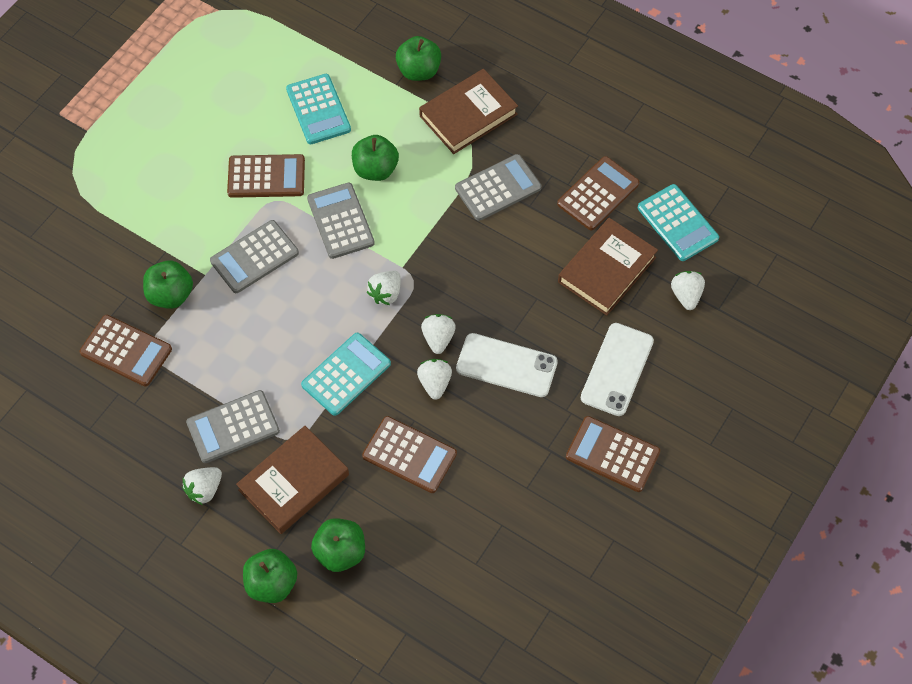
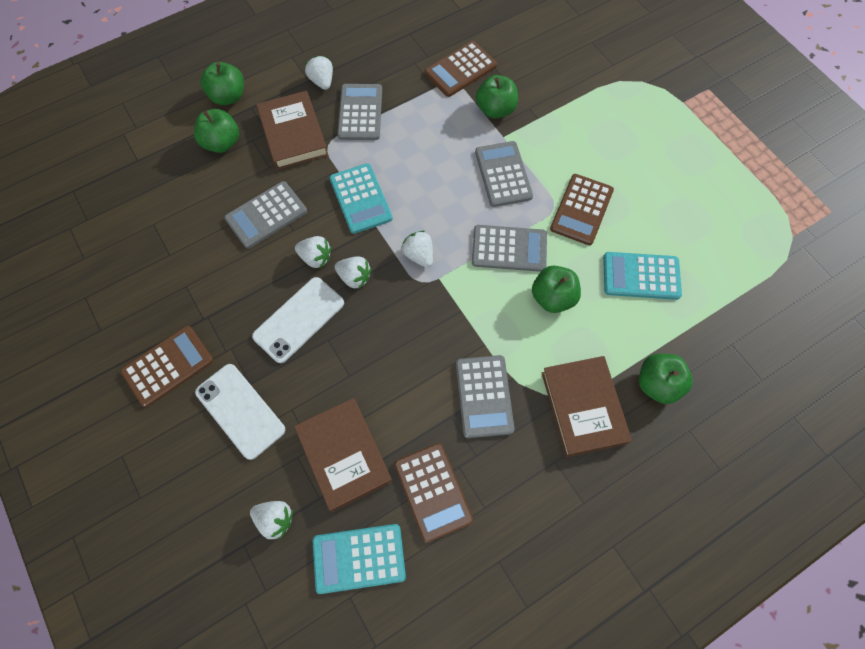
camera: 115 degrees right, 5 degrees up
(409, 455) = (266, 215): brown calculator -> grey calculator

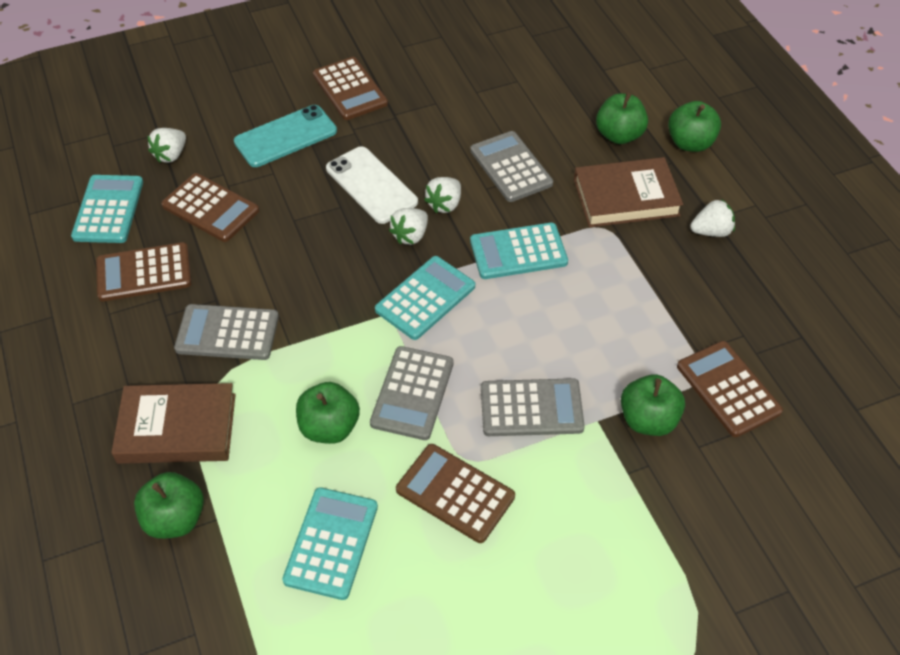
camera: 100 degrees right, 15 degrees down
(240, 410) = (286, 137): white phone -> turquoise phone
(344, 455) = (210, 208): brown book -> brown calculator
(360, 112) = (655, 265): grey calculator -> none
(419, 255) = (425, 298): white strawberry -> turquoise calculator

